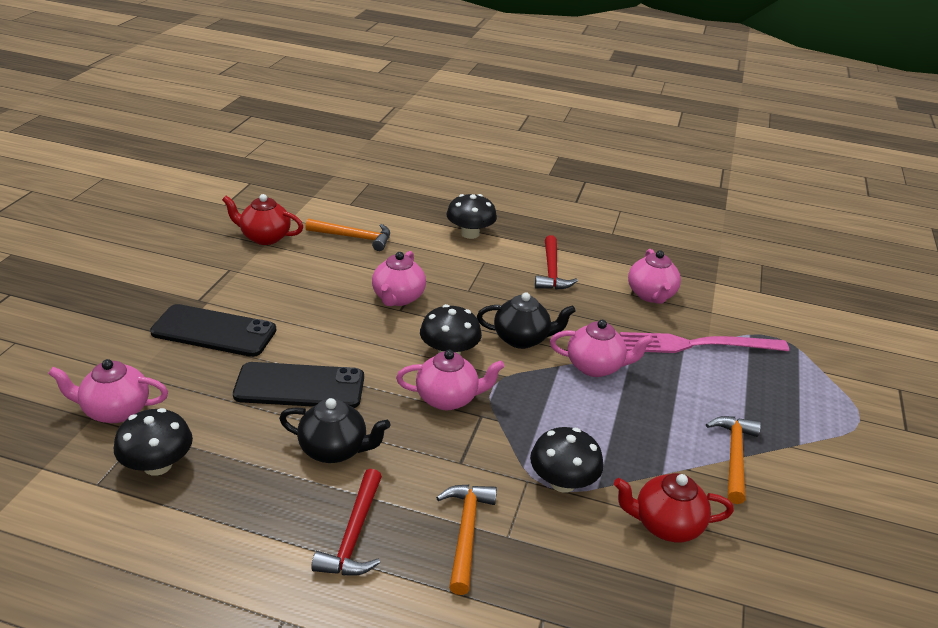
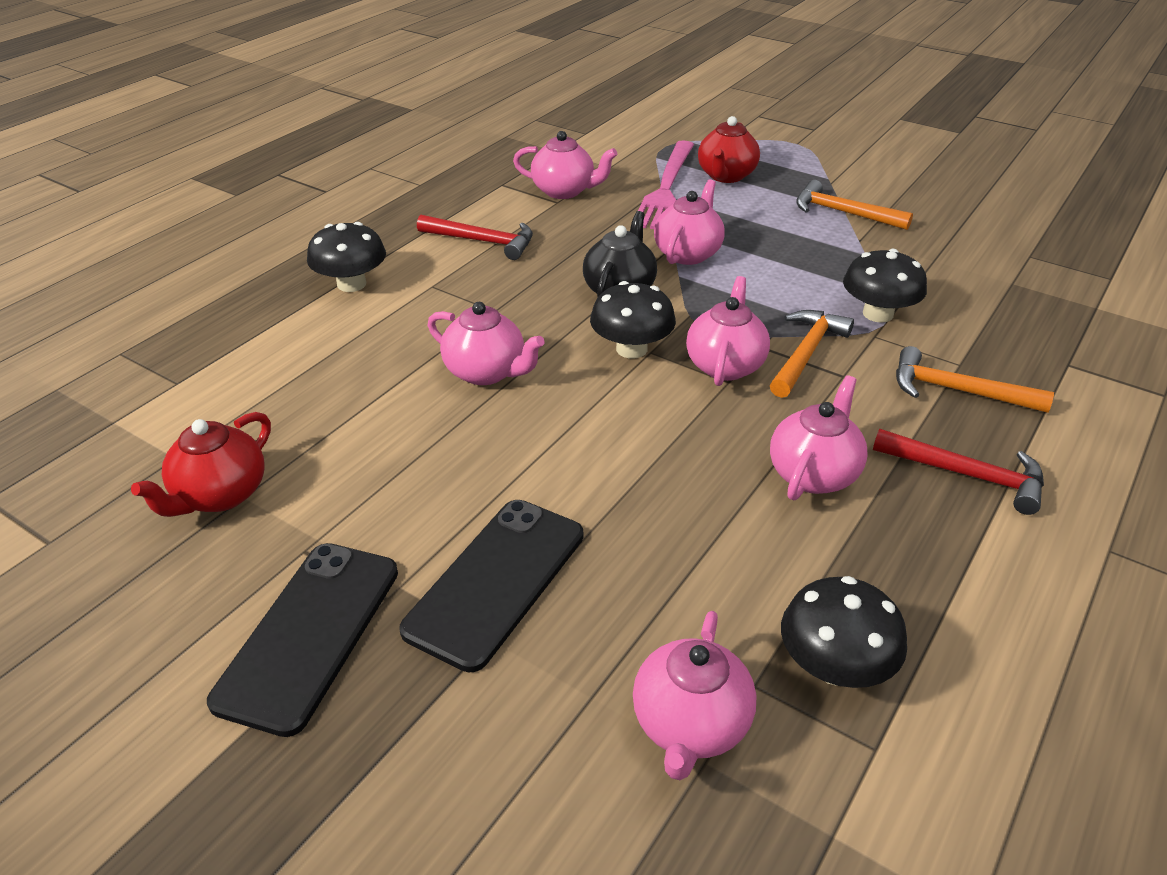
camera: 70 degrees left, 5 degrees up
(300, 386) = (672, 493): black phone -> black phone (309, 634)
(334, 450) = (814, 474): black teapot -> pink teapot
(354, 237) = (291, 391): orange hammer -> orange hammer (806, 353)
(666, 525) = (937, 270): red teapot -> red teapot (726, 176)

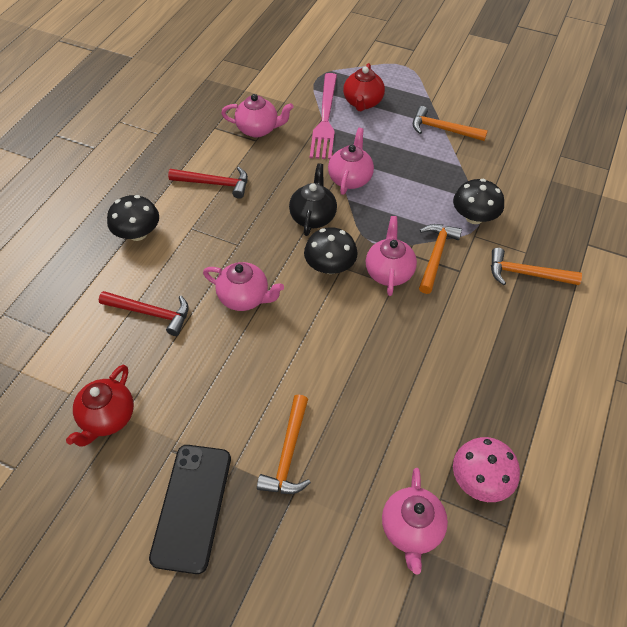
camera: 10 degrees left, 15 degrees up
(496, 581) = (288, 454): black phone -> orange hammer
(814, 474) = (452, 349): pink teapot -> none
(834, 666) = (480, 479): black mushroom -> pink mushroom
(967, 475) = (537, 338): red hammer -> red hammer (151, 313)

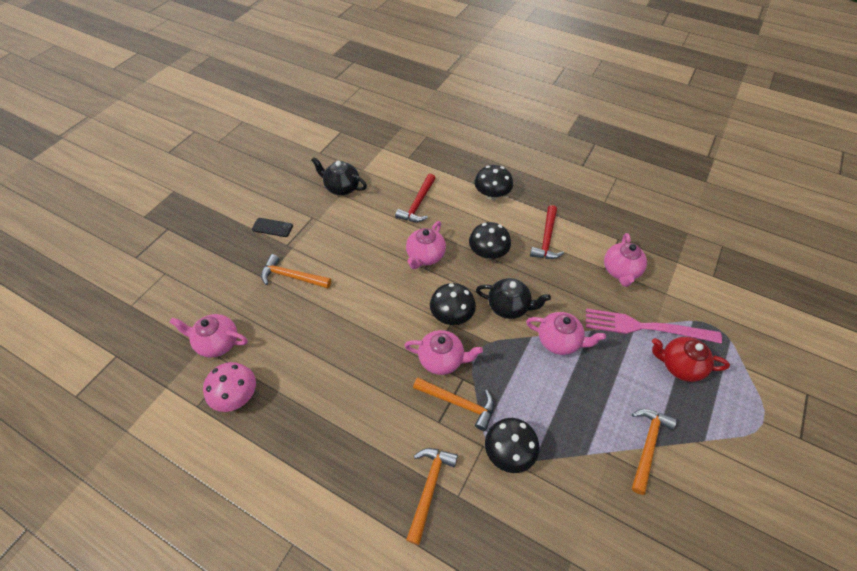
camera: 95 degrees right, 0 degrees up
(107, 418) = (342, 187): red teapot -> black teapot
(192, 506) = (272, 227): black phone -> black phone, size x0.51
(237, 236) = (488, 252): none -> black mushroom

